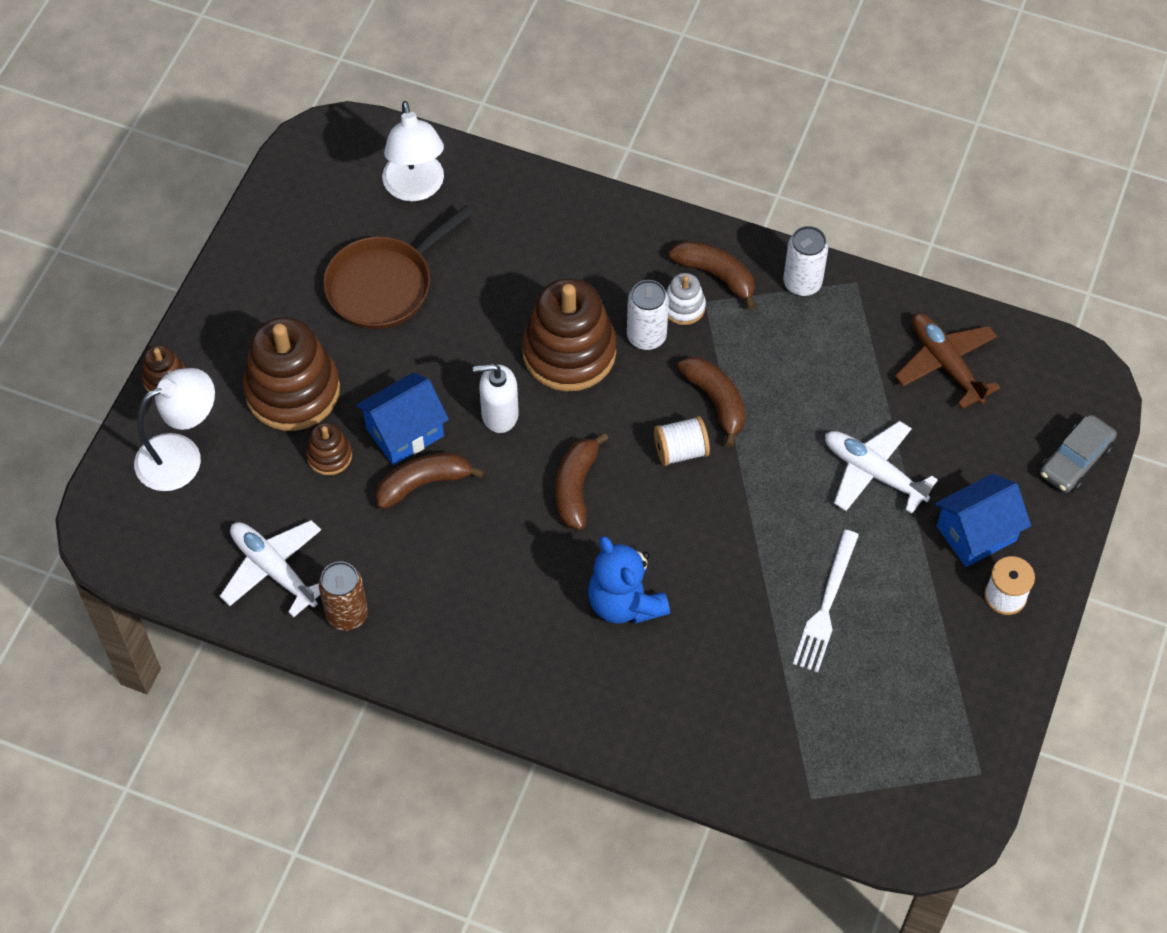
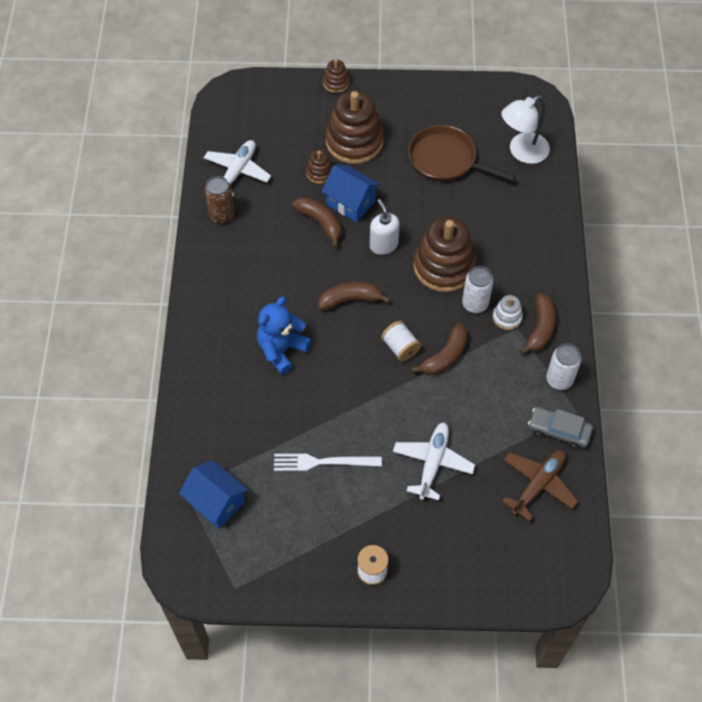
camera: 70 degrees right, 0 degrees up
(182, 456) = (290, 107): white lamp -> none
(976, 533) = (413, 539): blue house -> blue house (216, 502)
(1075, 460) = (499, 590): grey car -> grey car (559, 431)

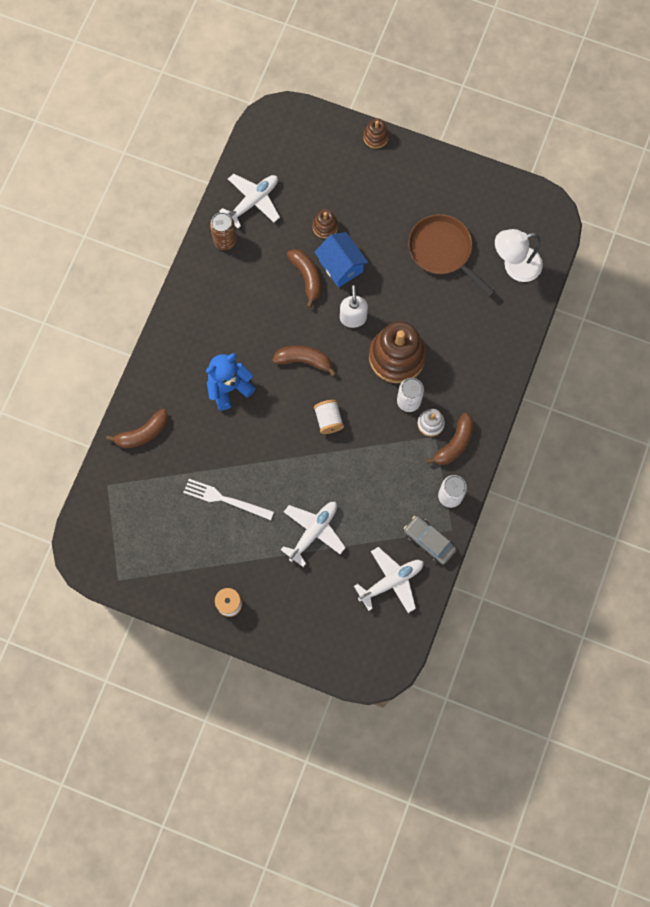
camera: 20 degrees right, 15 degrees up
(216, 502) = (128, 503): blue house -> none
(354, 141) = (368, 205): brown stacking toy -> none
(445, 356) = (363, 441): brown banana -> brown banana (143, 433)
(538, 485) = (391, 581): brown plane -> white plane

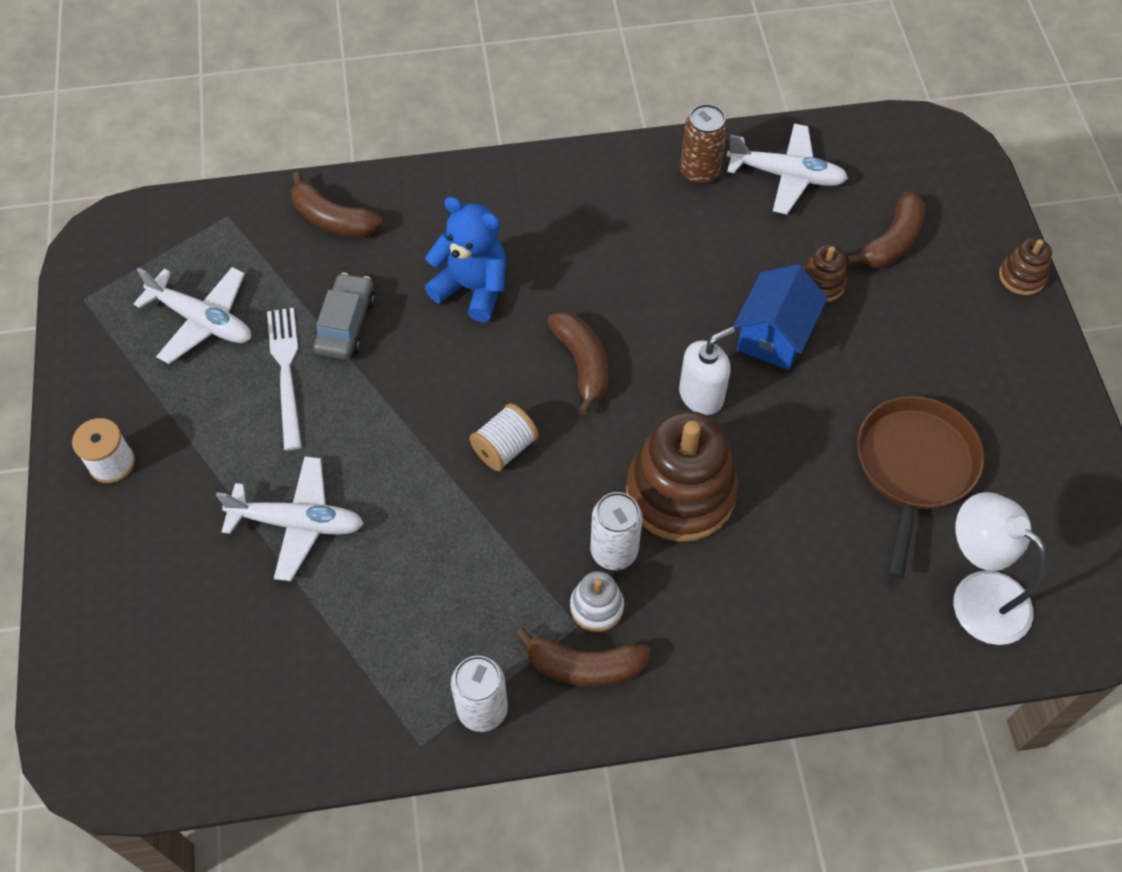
camera: 60 degrees right, 15 degrees down
(307, 277) = (721, 300): brown banana -> brown banana (891, 241)
(391, 581) = (270, 692): white plane -> white plane (202, 321)
(429, 541) = (378, 717): grey car -> grey car (346, 324)

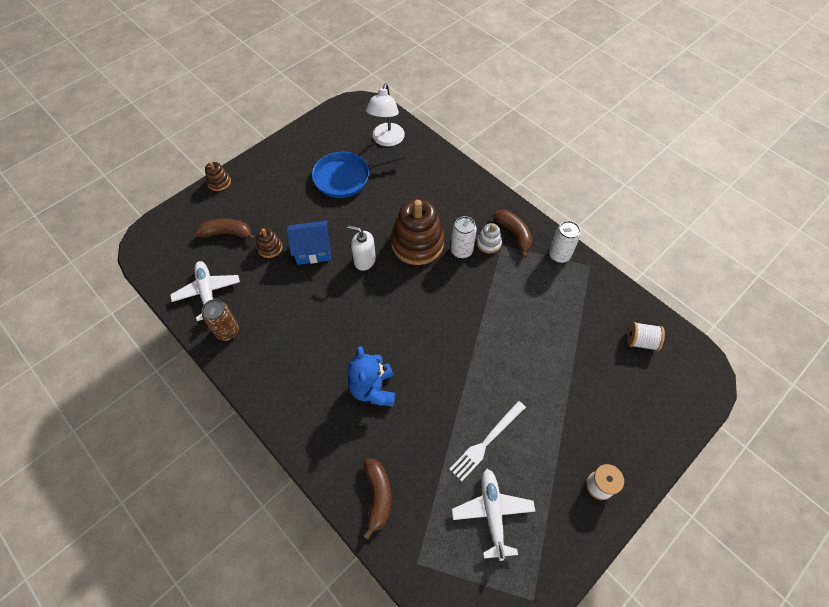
camera: 125 degrees left, 0 degrees up
(298, 523) = (551, 374): white plane -> none
(346, 324) = (438, 434): grey car -> none
(504, 448) = (448, 317): white spool -> white spool (641, 341)
(582, 364) = (382, 314): brown banana -> none
(914, 467) = (346, 177): brown pan -> blue pan

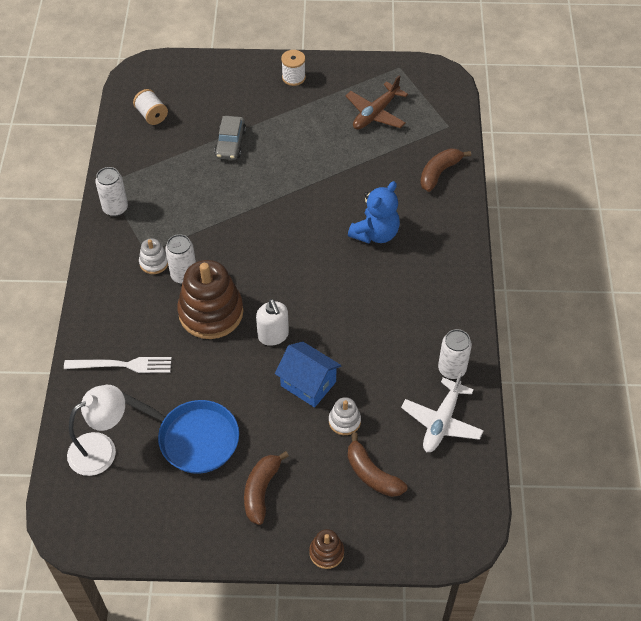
camera: 135 degrees left, 5 degrees down
(227, 331) = (452, 369): brown can -> white can
(270, 247) = (344, 421): brown stacking toy -> white stacking toy
(486, 442) = (334, 146): white fork -> white fork (122, 365)
(492, 513) = (375, 113): white plane -> brown plane
(514, 234) = (123, 252): brown banana -> brown banana (261, 491)
(559, 370) = (230, 143): none -> grey car

